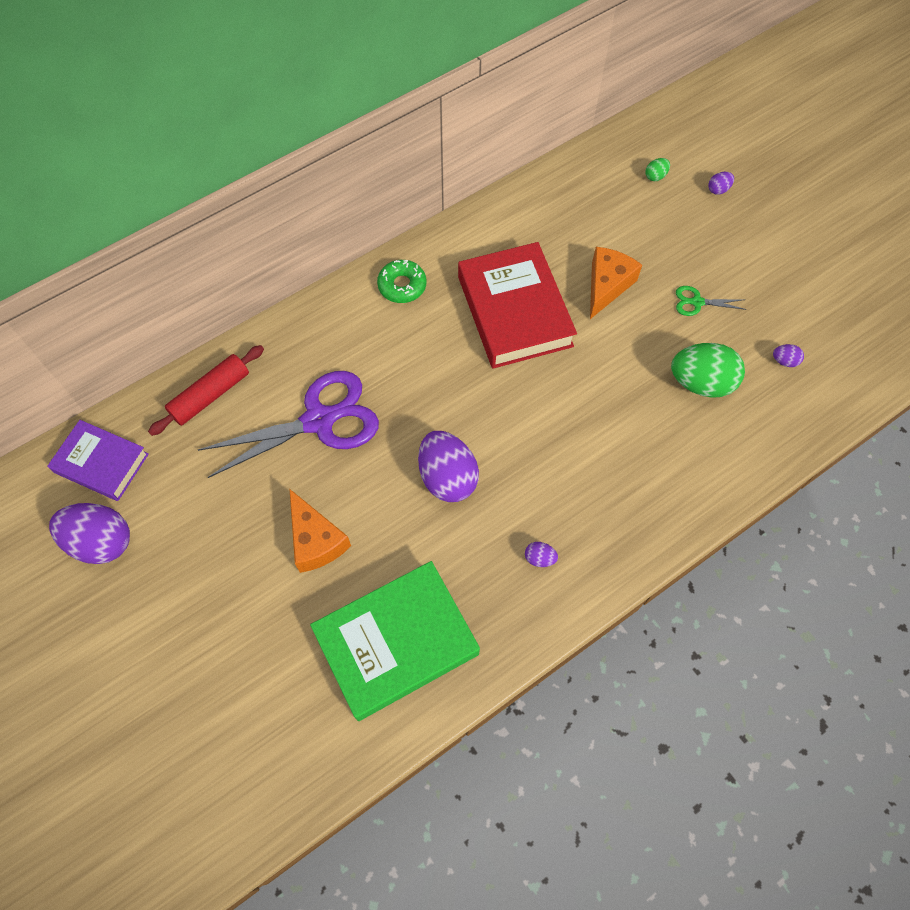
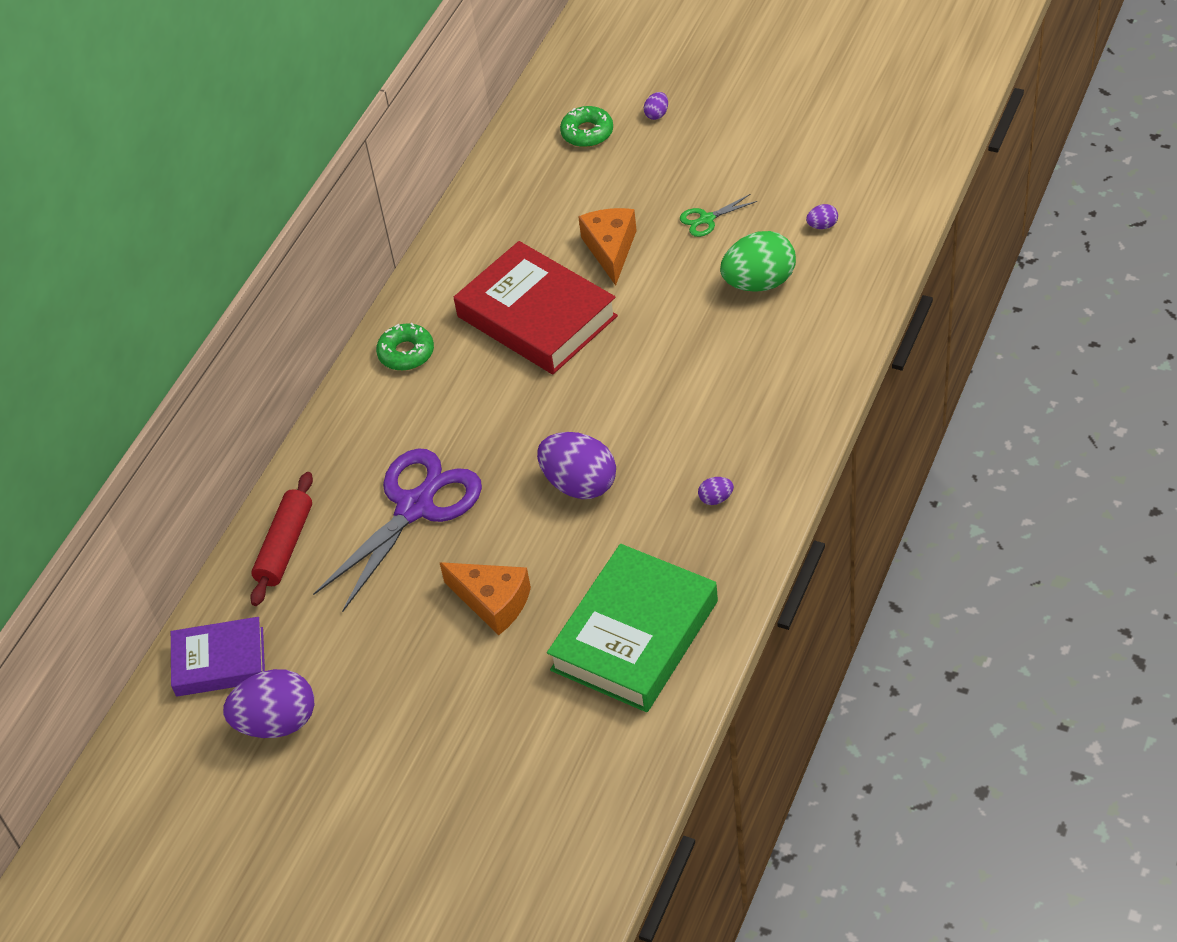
camera: 25 degrees left, 15 degrees down
(655, 176) = (587, 133): green egg -> green donut

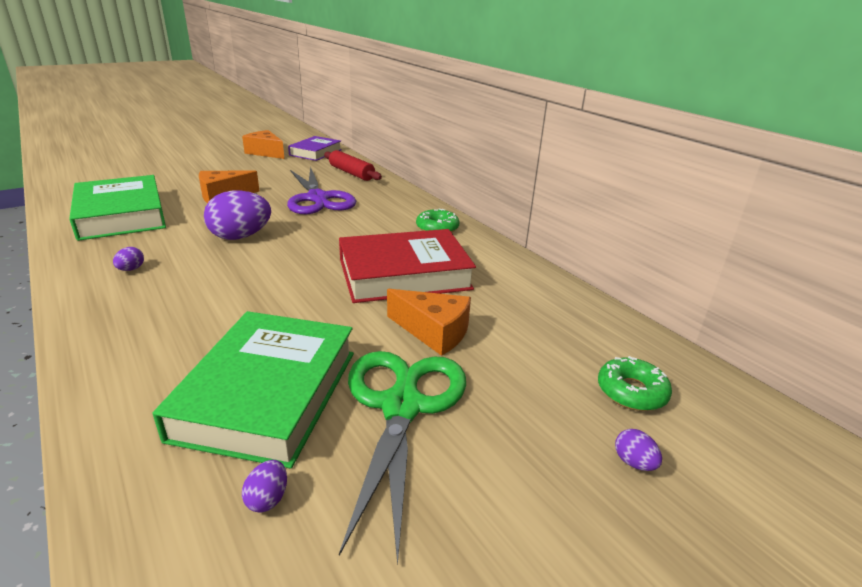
camera: 115 degrees right, 20 degrees down
(277, 722) = (265, 152): purple egg -> orange cheese
(707, 219) = (402, 406): green scissors -> green scissors, size x2.34
(759, 283) = (267, 393): green egg -> green book

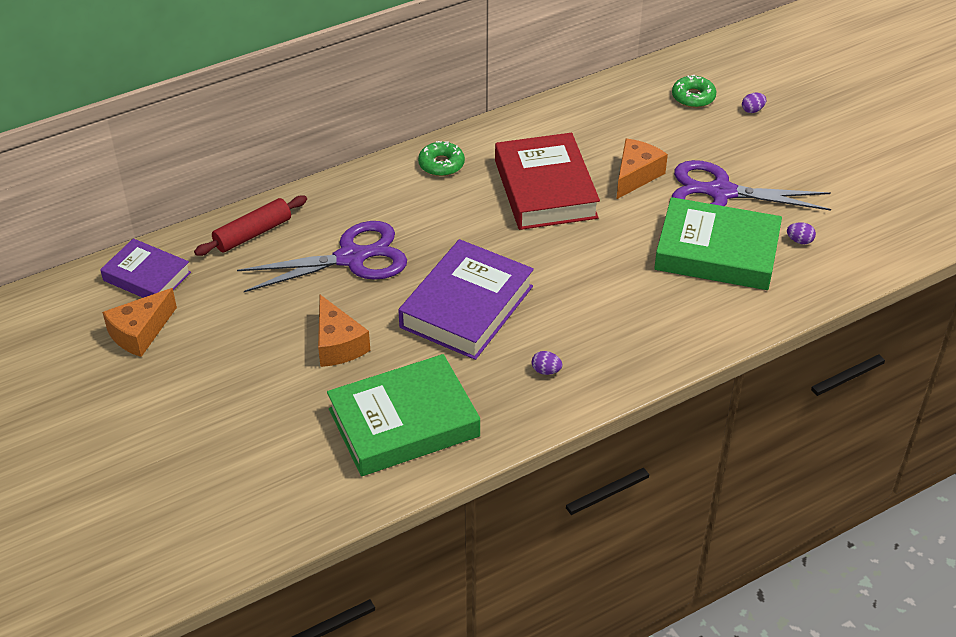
camera: 85 degrees left, 15 degrees up
(240, 237) = (466, 306): purple egg -> purple book
(402, 406) = (721, 192): green scissors -> purple scissors

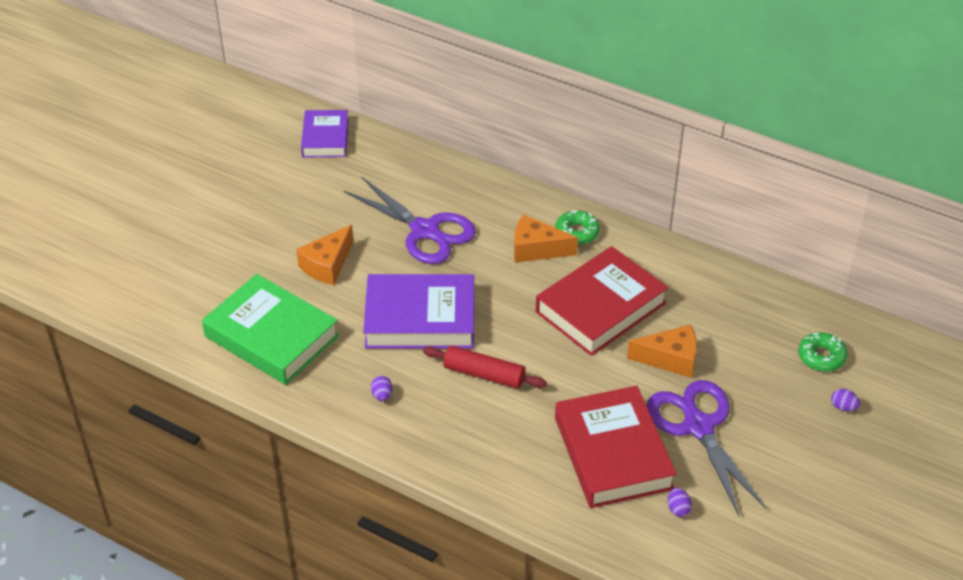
camera: 60 degrees right, 0 degrees up
(140, 332) = (269, 162): orange cheese -> orange cheese (536, 249)
(253, 234) = (410, 168): red rolling pin -> red rolling pin (484, 374)
(717, 252) = (613, 453): green book -> red book

